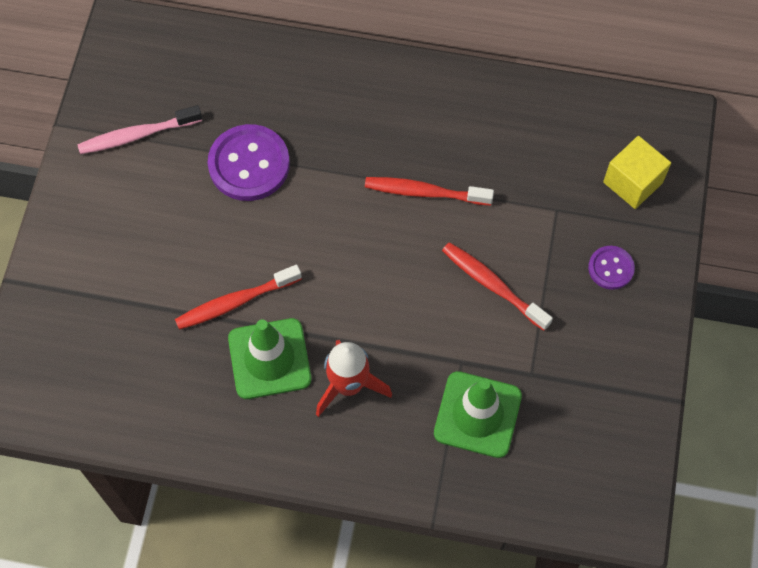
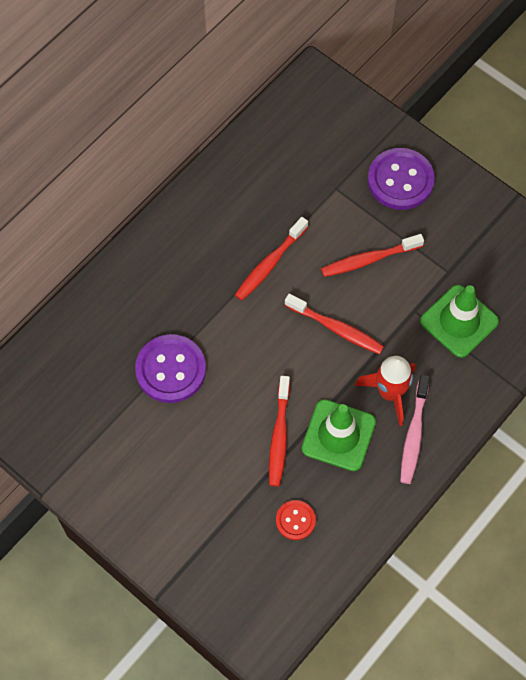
camera: 60 degrees left, 0 degrees up
(137, 135) = (93, 438): pink toothbrush -> pink toothbrush (413, 434)
(151, 365) = (295, 520): none -> red button
(390, 294) = (336, 328): none -> red toothbrush
(611, 268) = (400, 180): purple button -> purple button, size x1.84
(633, 182) = (344, 130): yellow cube -> none

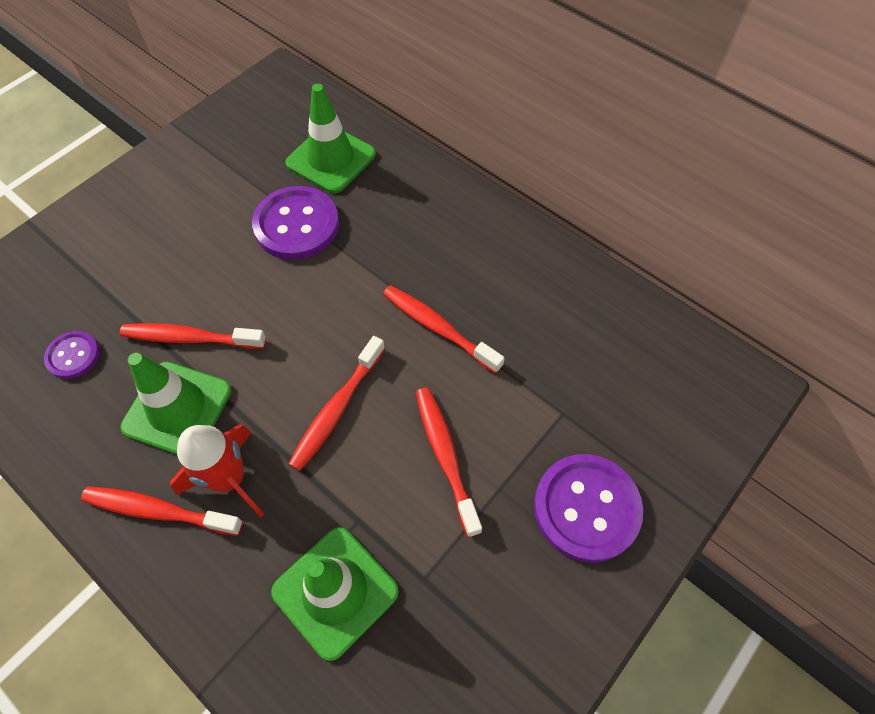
camera: 90 degrees right, 5 degrees down
(98, 348) = (331, 159): none -> green traffic cone
(295, 520) = (73, 356): red button -> purple button
(413, 434) = (158, 510): pink toothbrush -> red toothbrush

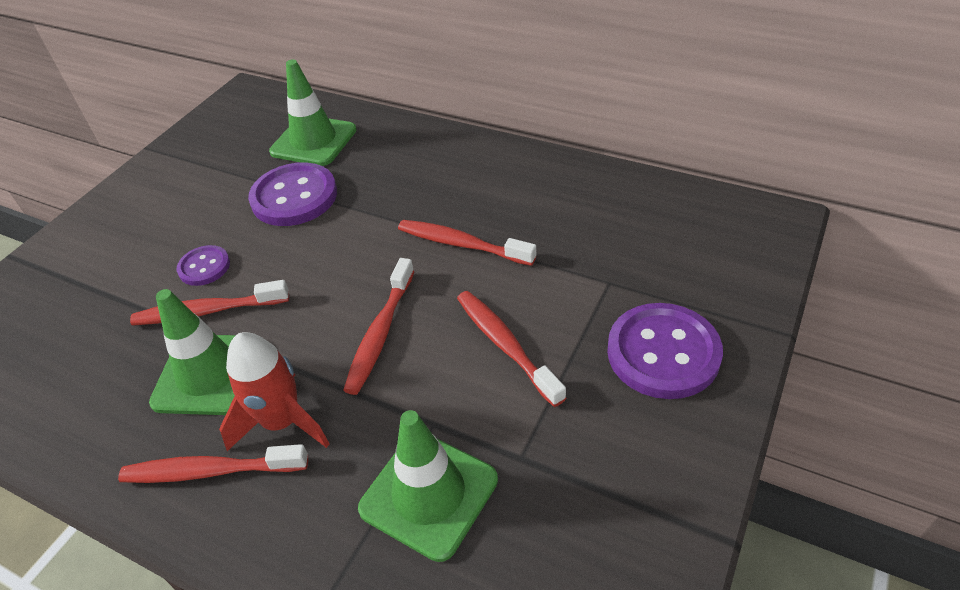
camera: 10 degrees left, 15 degrees down
(73, 356) = (82, 356): purple button -> purple button (204, 267)

